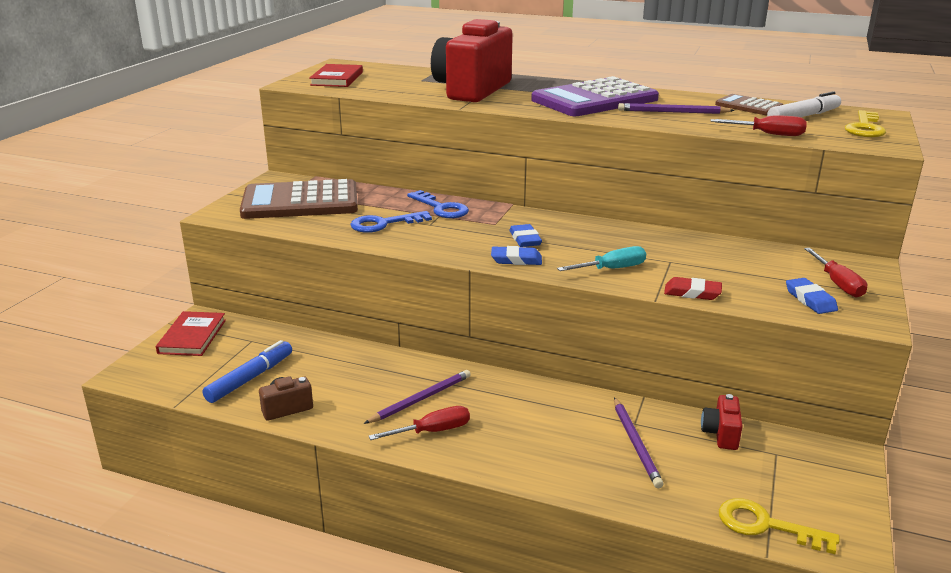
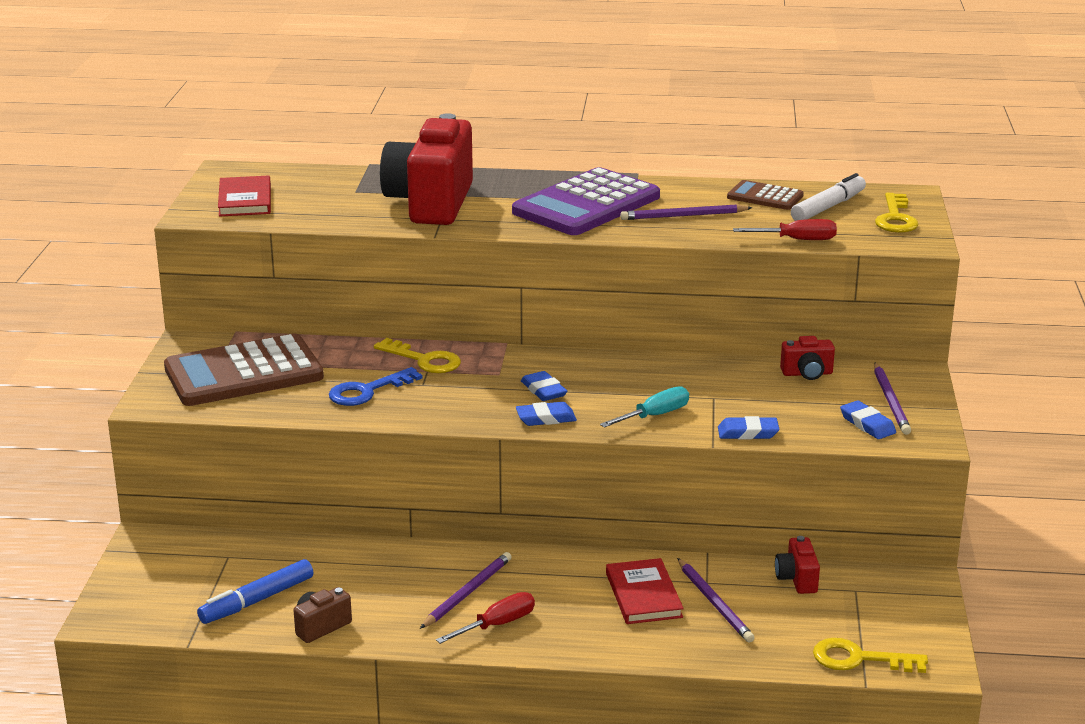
camera: 15 degrees left, 0 degrees up
(192, 336) = (150, 562): red book -> red book (643, 595)
(250, 378) = (257, 600): blue marker -> blue marker turned 150 degrees counterclockwise
(441, 208) = (424, 360): blue key -> yellow key
(692, 292) = (748, 432): red eraser -> blue eraser
(762, 253) = (807, 373): none -> red camera
(837, 283) = (891, 401): red screwdriver -> purple pencil

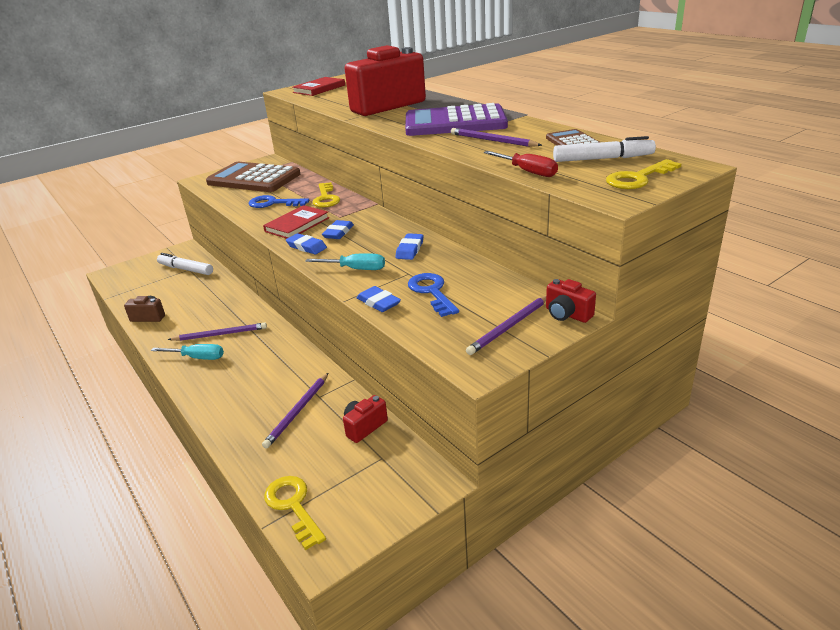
camera: 50 degrees right, 5 degrees up
(224, 558) = (186, 269): none -> white marker
(257, 600) = (157, 293): blue marker -> none
(497, 625) = (197, 357): red screwdriver -> turquoise screwdriver
(643, 595) = (278, 384): red book -> red book (297, 225)
(772, 403) = (431, 292): none -> blue key
(807, 373) = (494, 283): red camera -> red camera (567, 314)
(867, 424) = (459, 334): blue eraser -> blue eraser (410, 249)

